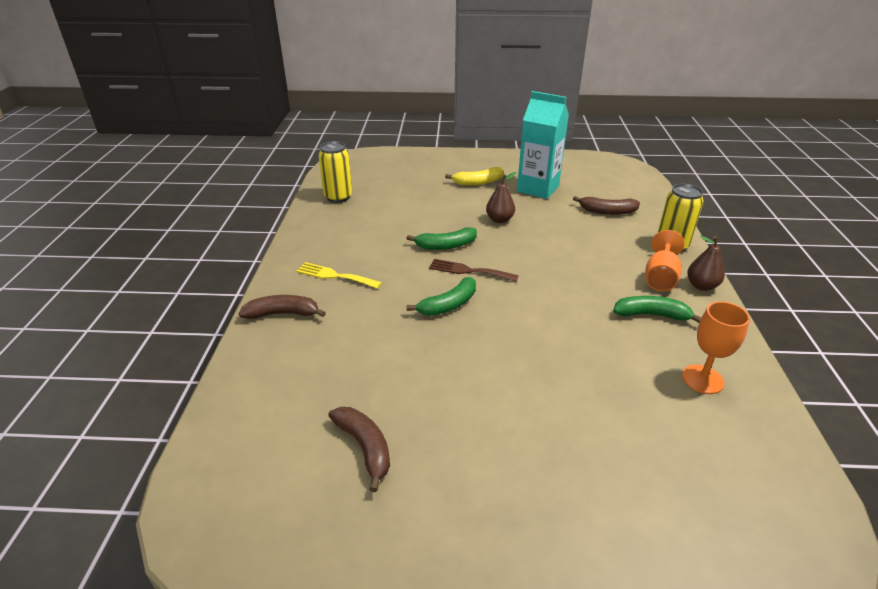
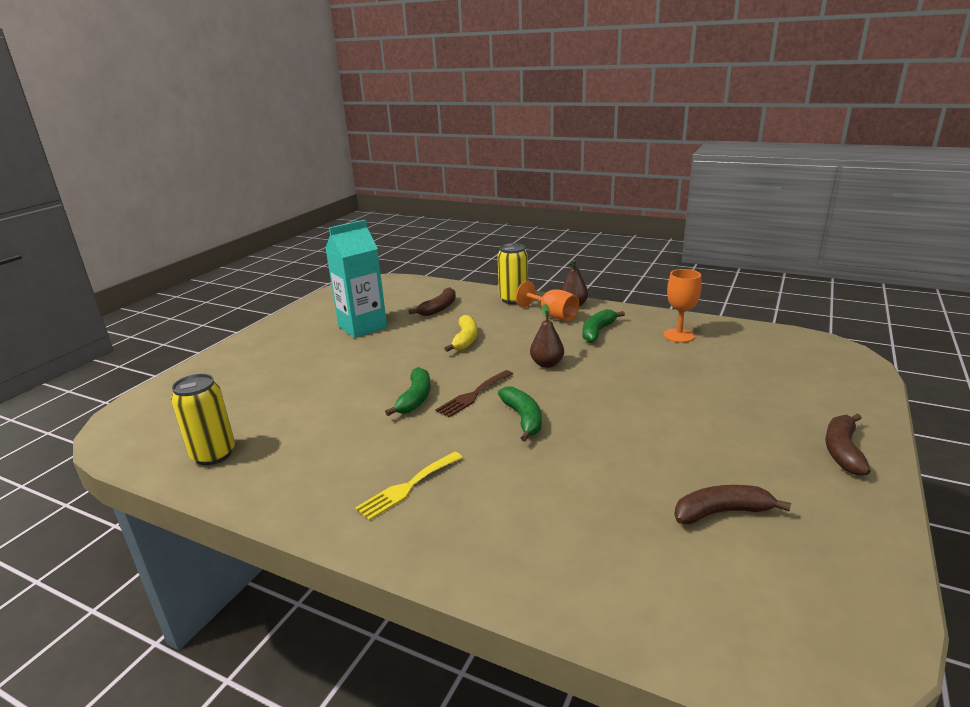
camera: 65 degrees left, 10 degrees down
(283, 314) = (459, 545): brown banana -> brown banana (842, 451)
(478, 182) = (308, 353): yellow banana -> yellow banana (465, 340)
(499, 220) = (397, 358): brown pear -> brown pear (547, 364)

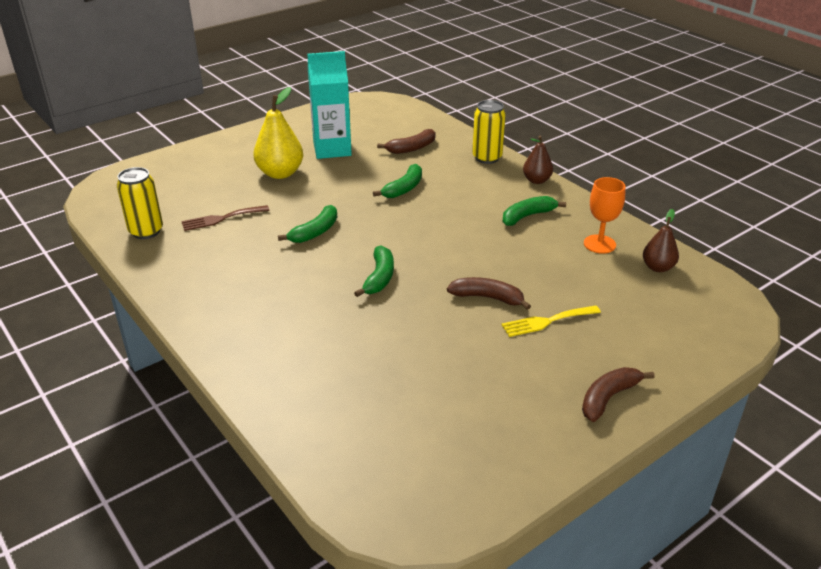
camera: 25 degrees right, 10 degrees up
(327, 359) = (280, 173): none -> yellow pear
(407, 487) = (249, 302): yellow fork -> yellow fork (547, 321)
(465, 340) = (404, 188): yellow banana -> green banana
(473, 395) = (361, 244): brown fork -> brown fork (221, 219)
(547, 364) = (448, 234): brown pear -> brown pear (657, 267)
(552, 315) = (505, 186): orange goblet -> none
(721, 512) = (447, 404): brown banana -> brown banana (487, 298)

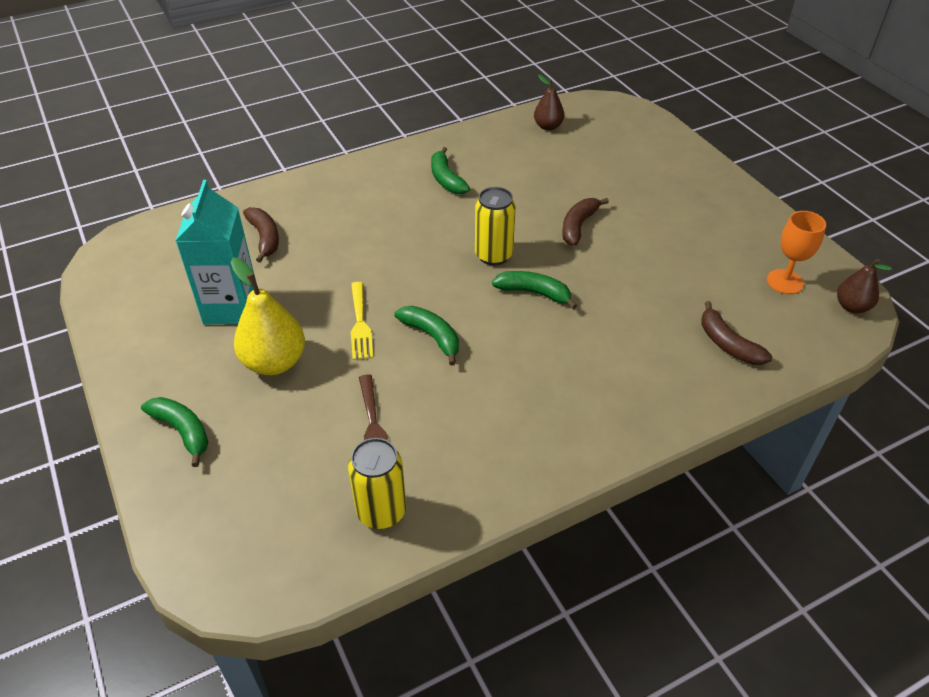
camera: 80 degrees left, 10 degrees up
(404, 188) = (359, 255): green banana -> green banana (182, 431)
(487, 158) = (316, 185): yellow can -> yellow can (493, 255)
(536, 180) = (379, 161): brown pear -> brown pear (852, 307)
(547, 321) = (617, 198): yellow fork -> yellow fork (360, 324)
(599, 244) = (506, 148): orange goblet -> orange goblet (785, 282)
(608, 398) = (713, 187): brown banana -> brown banana (727, 344)

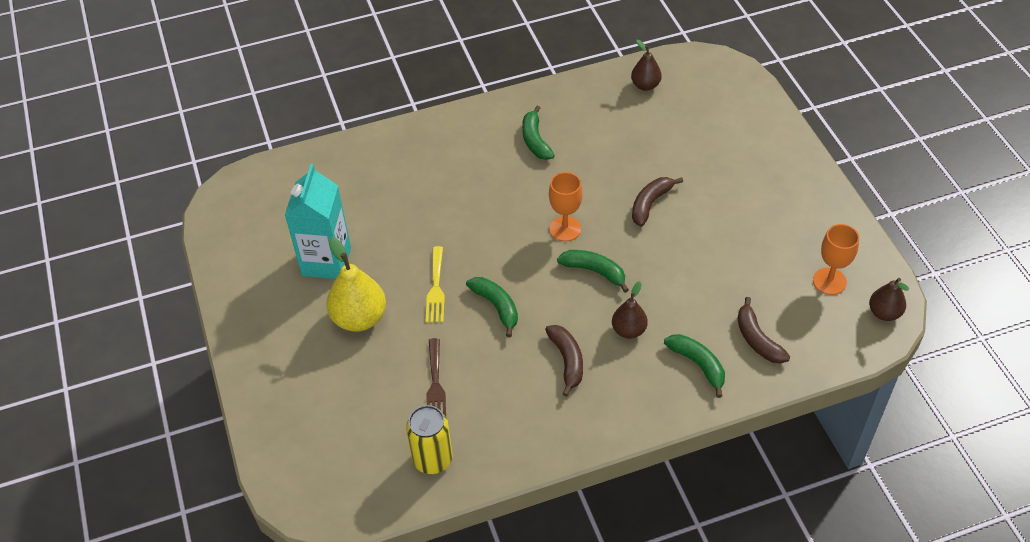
camera: 10 degrees right, 5 degrees up
(182, 431) = (280, 374): green banana -> green banana (698, 365)
(265, 238) = (361, 192): brown banana -> brown banana (567, 361)
(493, 255) = (565, 229): yellow can -> orange goblet
(585, 347) = (628, 330): none -> brown pear

